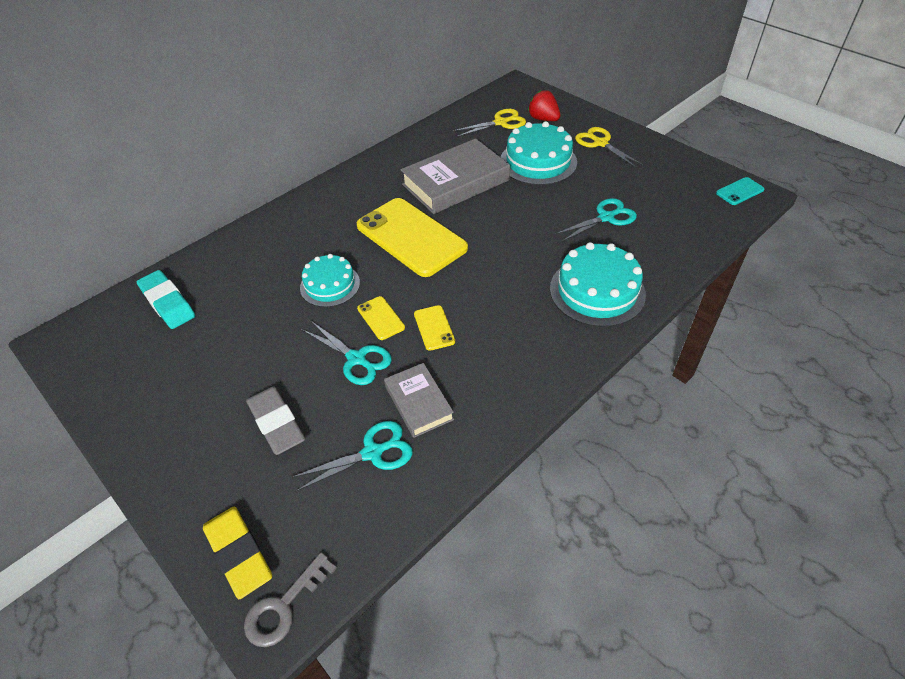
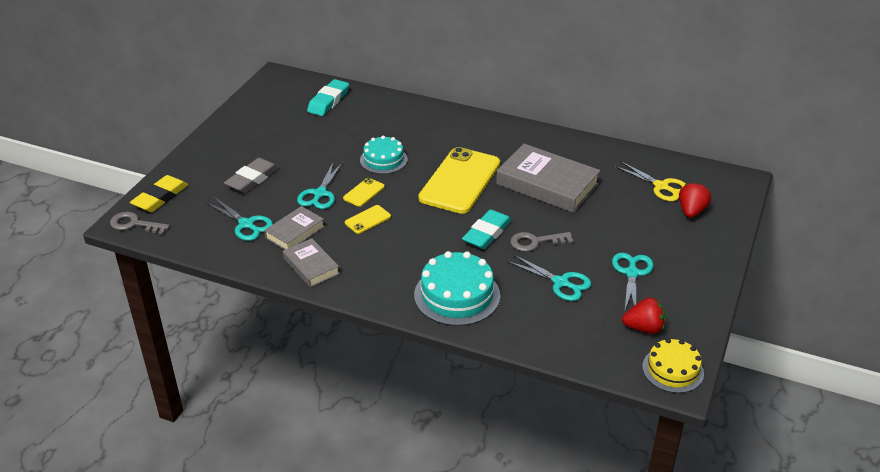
camera: 65 degrees right, 10 degrees down
(494, 402) = (311, 266): none -> grey book
(509, 243) = (487, 233): none -> turquoise eraser
(538, 162) = (616, 223): turquoise cake -> none
(539, 215) = (535, 242): none -> grey key
(600, 143) = (680, 257): yellow scissors -> none
(610, 174) = (632, 273): none -> turquoise scissors
(684, 190) = (644, 328): none -> red strawberry
(739, 191) = (673, 370): turquoise phone -> yellow cake

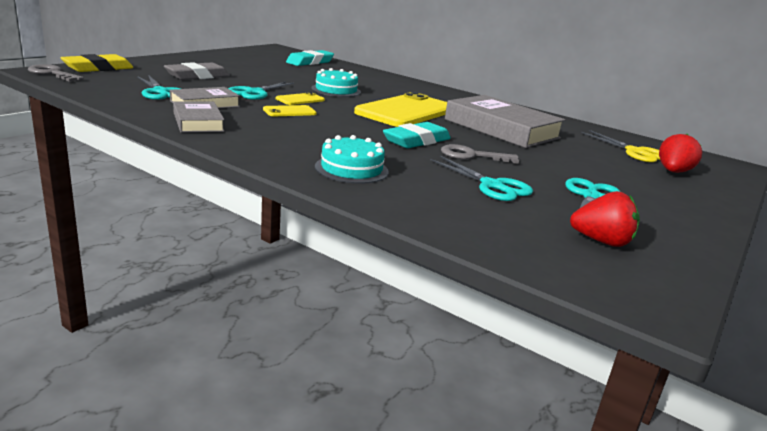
camera: 10 degrees right, 15 degrees down
(457, 295) = (351, 169): turquoise cake -> turquoise cake, size x0.65
(673, 370) = (646, 290): yellow cake -> none

